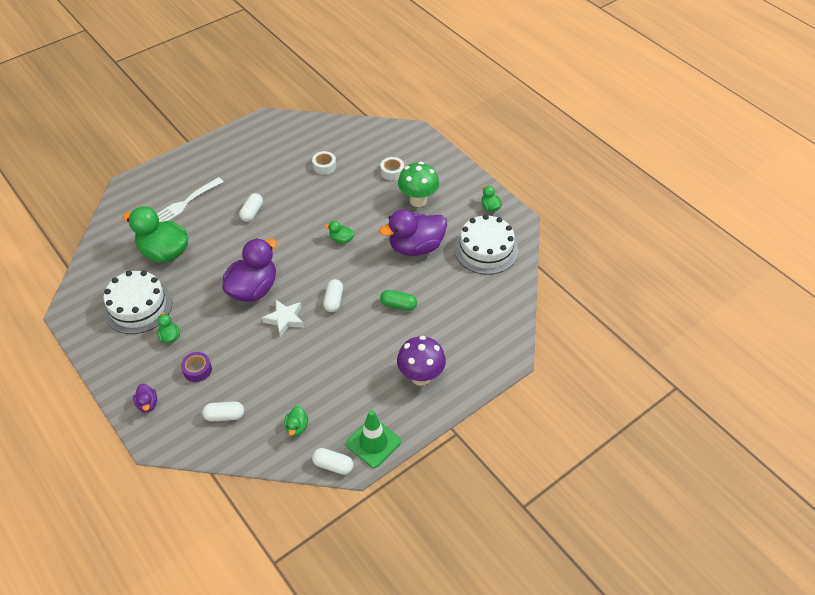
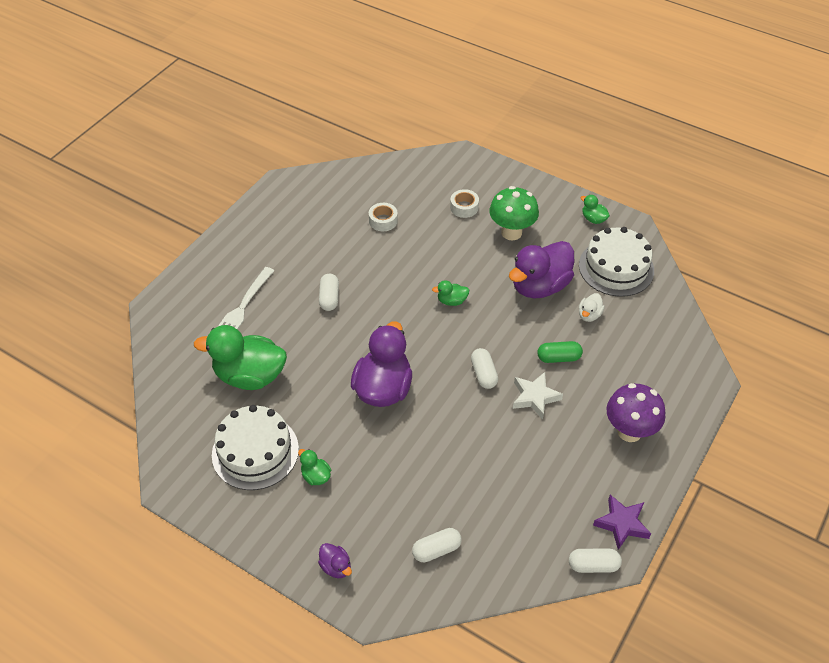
camera: 20 degrees left, 0 degrees up
(197, 370) = (372, 505): purple tape -> none
(285, 319) = (441, 413): white star -> white star (535, 397)
(296, 427) = (527, 535): green duck -> none
(373, 443) = (622, 524): green traffic cone -> purple star
(442, 280) = (589, 315): none -> white duck

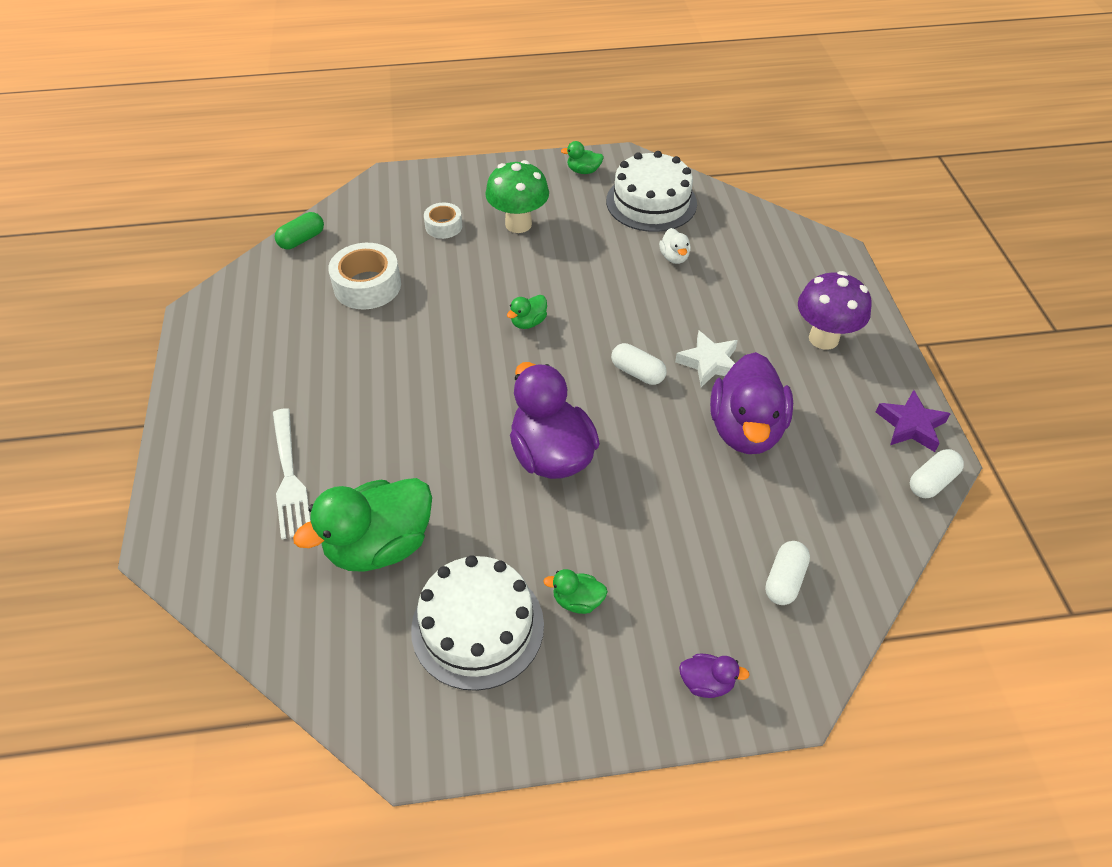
camera: 40 degrees left, 0 degrees up
(329, 298) = (388, 399): white capsule -> none
(383, 221) = (367, 285): white tape -> white tape, size x1.70
(539, 286) = (600, 258): purple duck -> purple duck (745, 429)
(558, 358) = (690, 312): green capsule -> green capsule (302, 239)

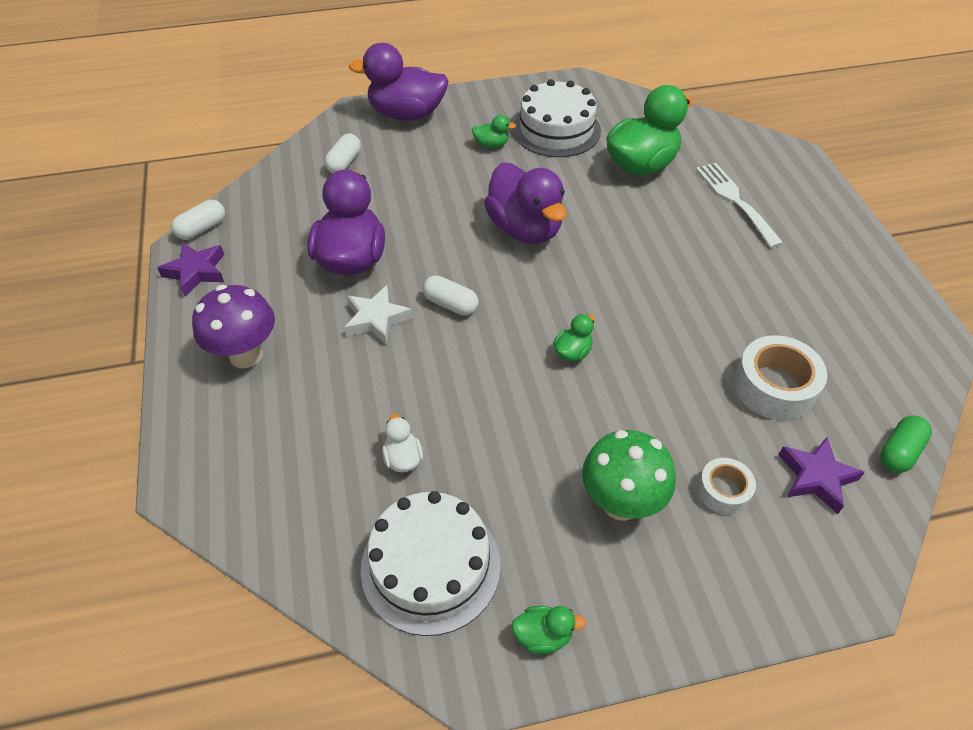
camera: 175 degrees right, 0 degrees up
(373, 229) = (816, 477): none -> purple star
(706, 683) = (406, 114): purple duck -> purple duck, size x2.27

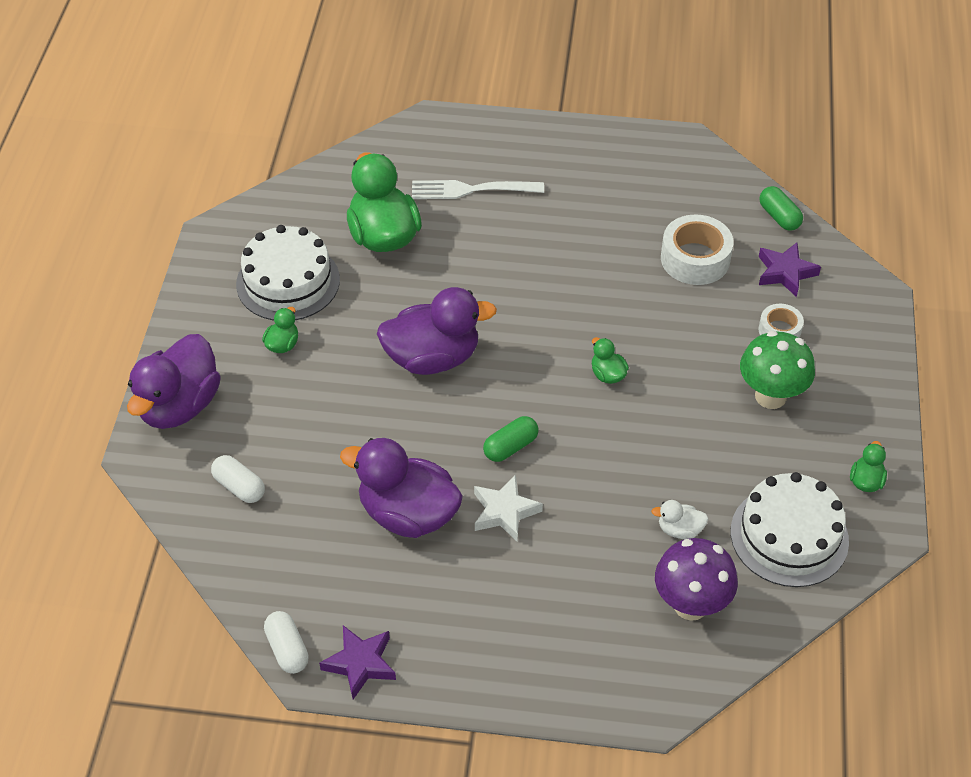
camera: 70 degrees left, 0 degrees up
(246, 355) = (507, 632): purple mushroom -> purple mushroom (690, 605)
(450, 304) = (510, 447): white capsule -> green capsule

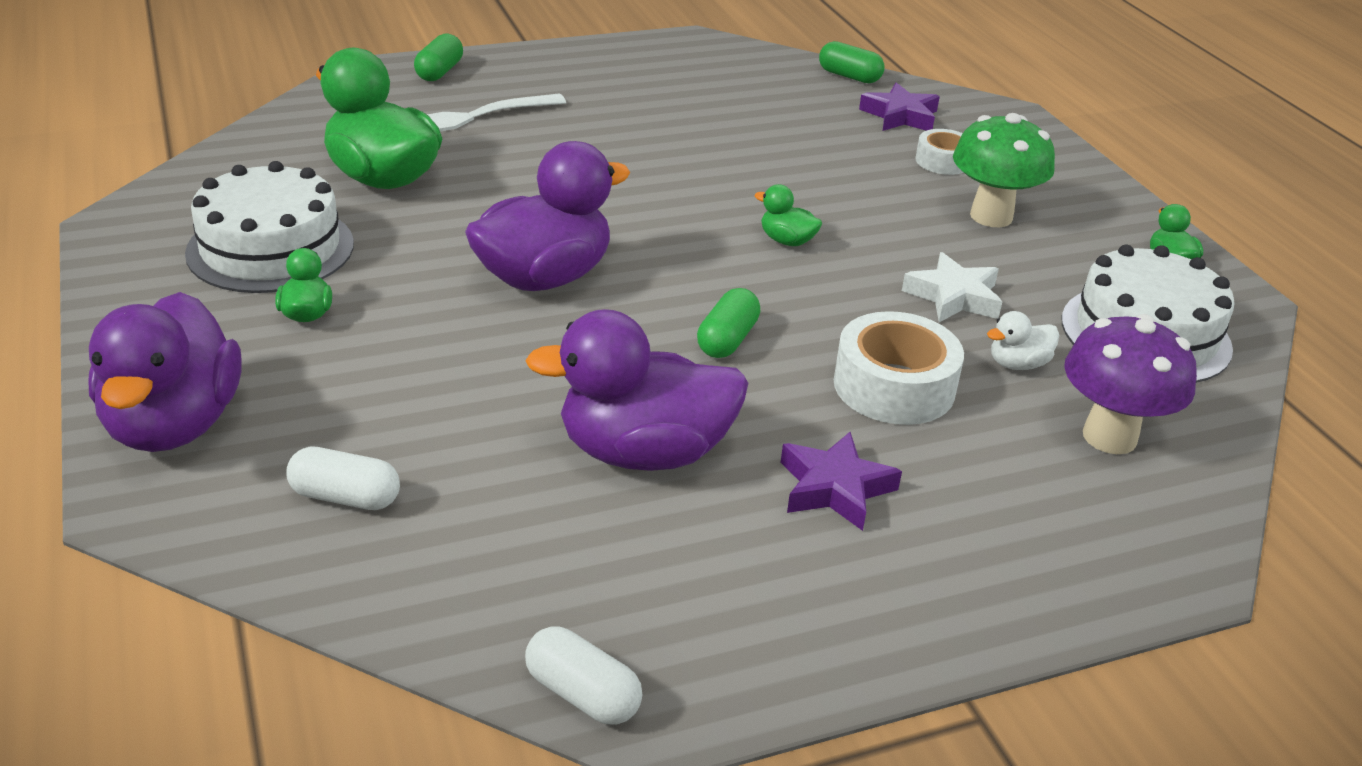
camera: 30 degrees left, 15 degrees down
(360, 664) = (722, 669): purple star -> purple star (835, 488)
(477, 133) = (439, 72): none -> green capsule
(504, 512) = (780, 410): white star -> white star (954, 297)
(695, 259) = (792, 124): white tape -> white tape (894, 386)

